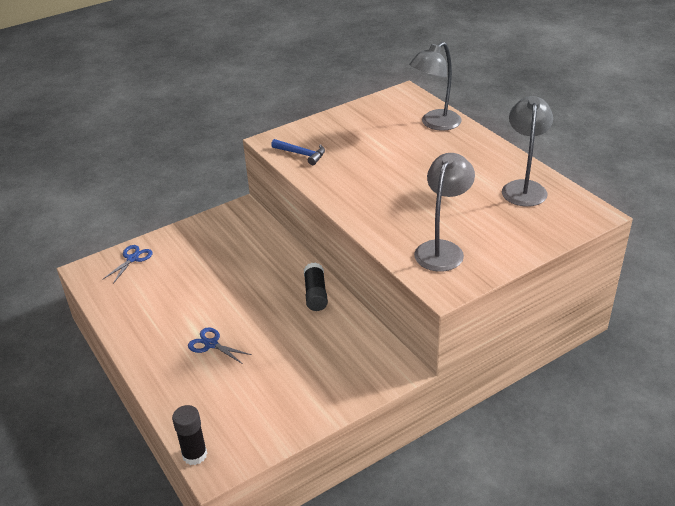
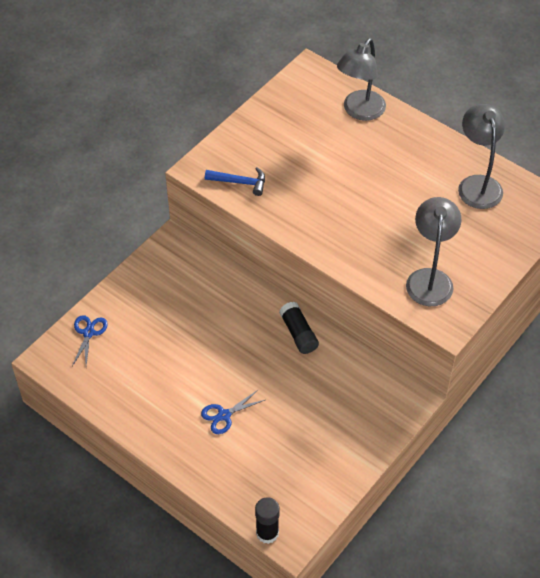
camera: 20 degrees left, 15 degrees up
(211, 344) = (224, 415): blue scissors -> blue scissors turned 45 degrees counterclockwise

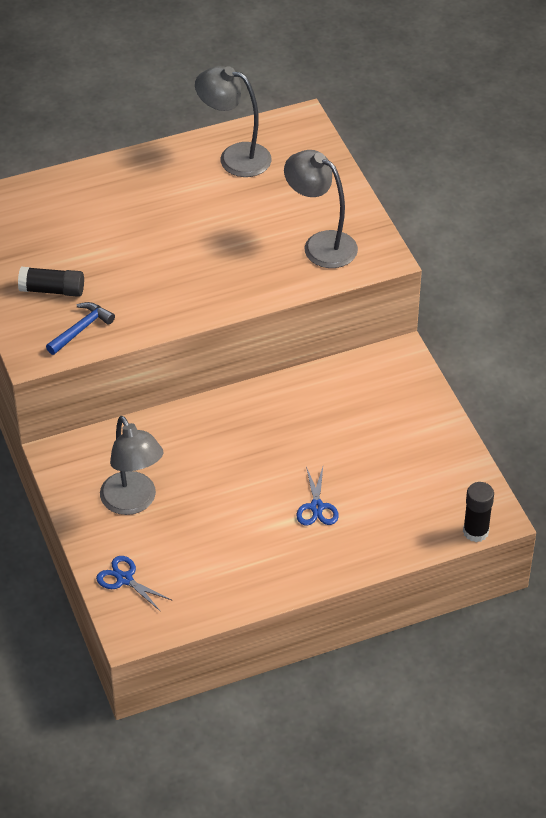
camera: 60 degrees left, 5 degrees down
(298, 334) = (261, 404): black glue stick -> black glue stick (52, 290)
(359, 111) = (65, 195): grey lamp -> grey lamp (133, 502)

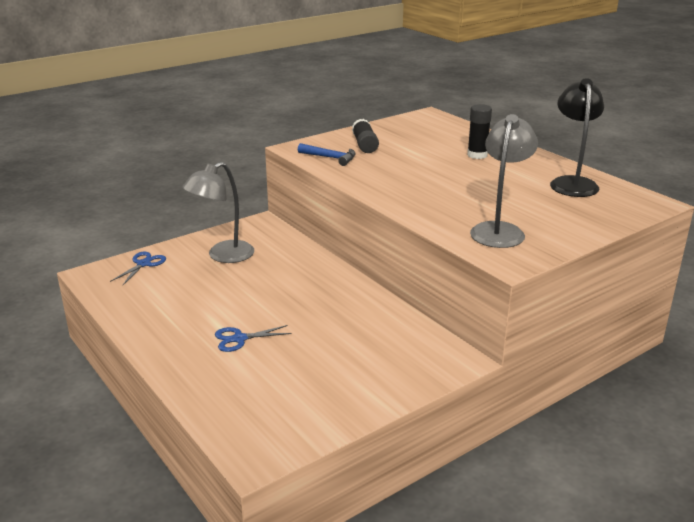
camera: 75 degrees right, 20 degrees down
(234, 157) = (572, 183): grey lamp -> black lamp
(475, 532) = (230, 445): black glue stick -> black glue stick (477, 155)

